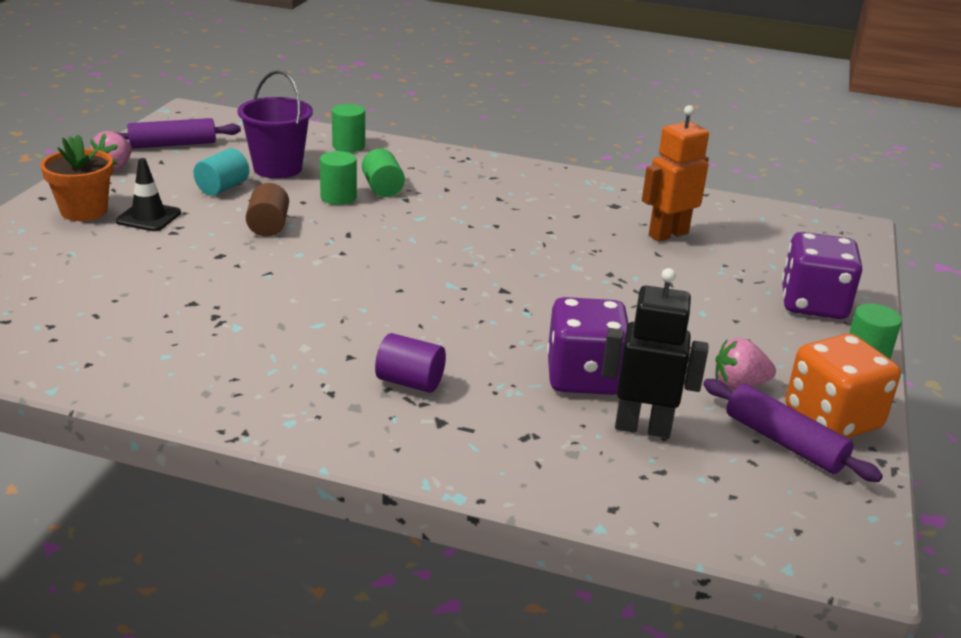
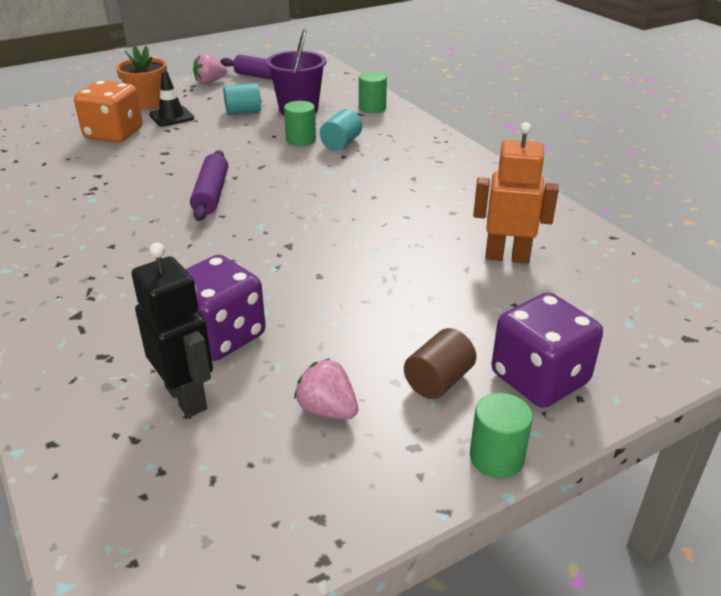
camera: 45 degrees right, 5 degrees up
(268, 226) = (224, 144): brown cylinder -> brown cylinder (438, 381)
(382, 188) = (341, 143): green cylinder -> turquoise cylinder
(410, 382) = (110, 279): purple cylinder -> none
(784, 442) = (269, 482): purple rolling pin -> purple rolling pin (211, 194)
(832, 418) = (352, 490): orange dice -> orange dice (114, 134)

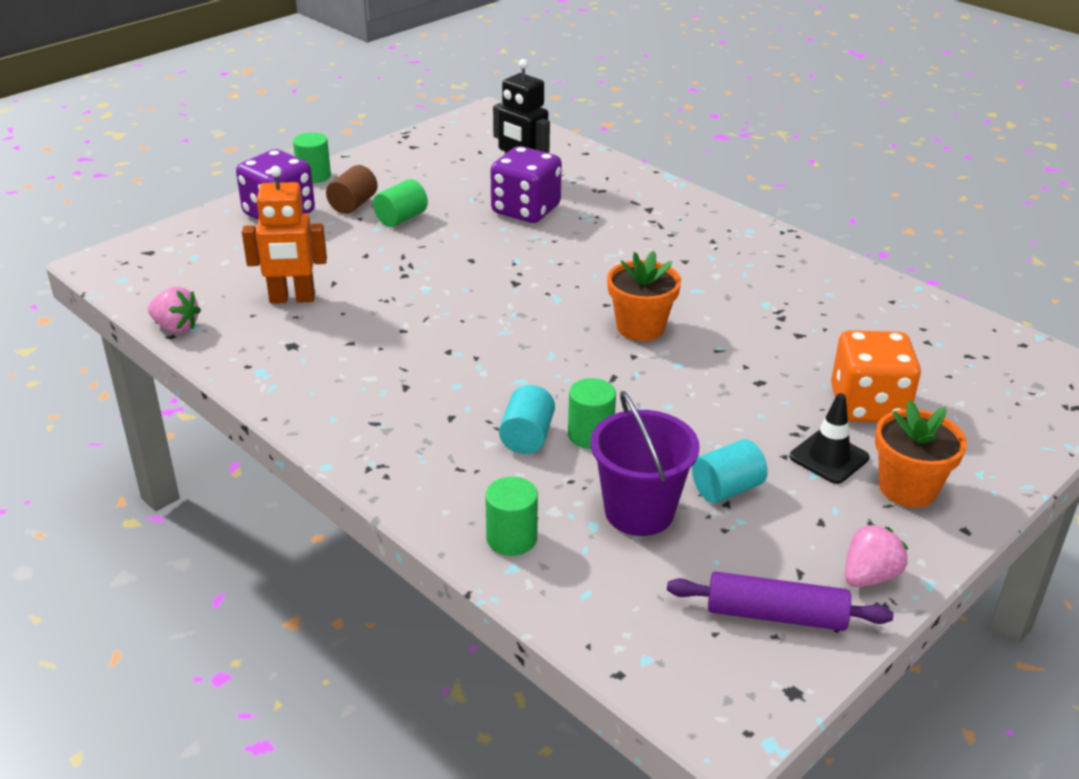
camera: 165 degrees right, 0 degrees up
(211, 194) = (640, 327): purple rolling pin -> orange flower pot
(327, 409) = (426, 183): pink strawberry -> pink strawberry (176, 327)
(379, 345) = (401, 218): none -> green cylinder

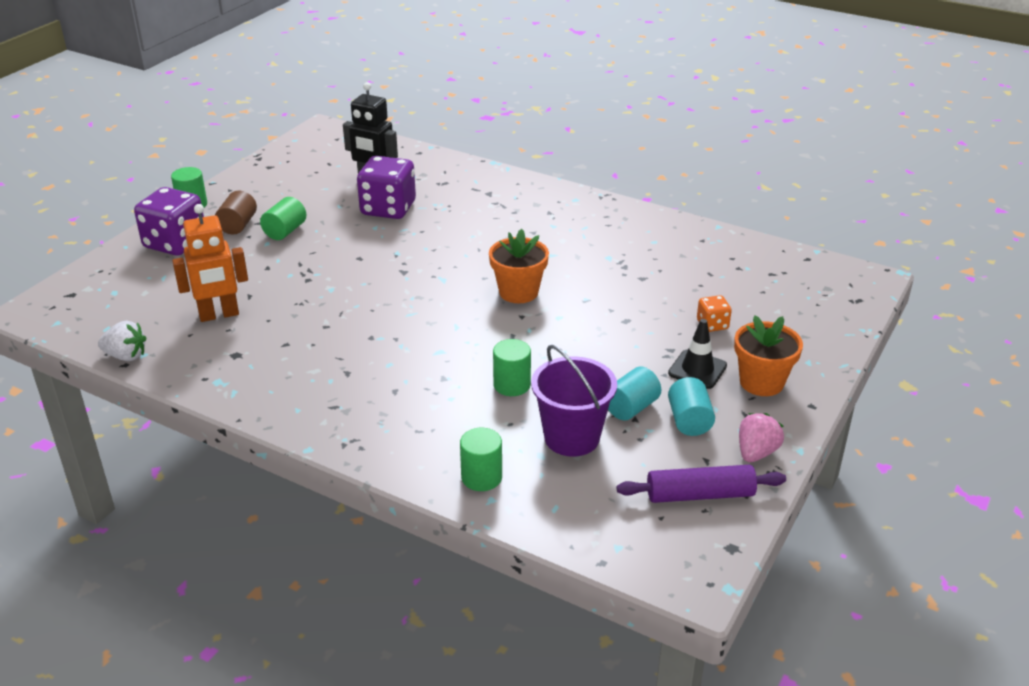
camera: 15 degrees left, 0 degrees up
(176, 327) = (126, 356): pink strawberry -> white strawberry
(527, 437) = (462, 395): turquoise cylinder -> turquoise cylinder (689, 421)
(868, 405) = (712, 325): orange dice -> orange dice, size x0.49

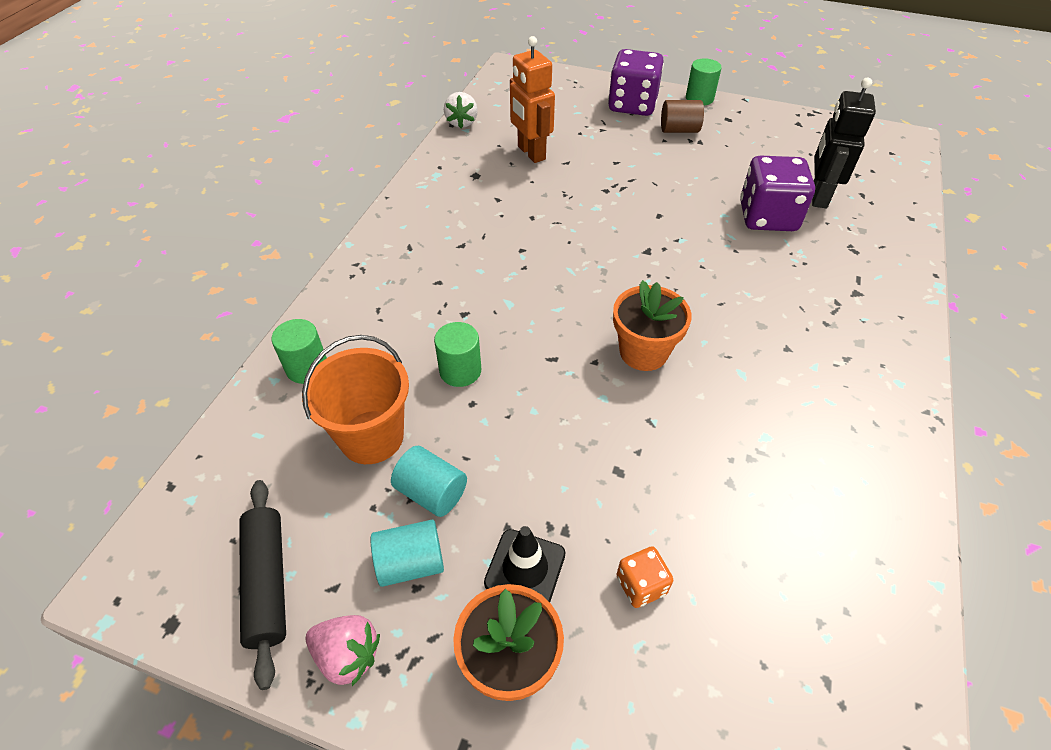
camera: 80 degrees right, 15 degrees up
(285, 231) = (683, 159): green cylinder -> none
(571, 438) = (371, 437): purple bucket -> orange bucket
(700, 495) = (267, 583): purple rolling pin -> black rolling pin

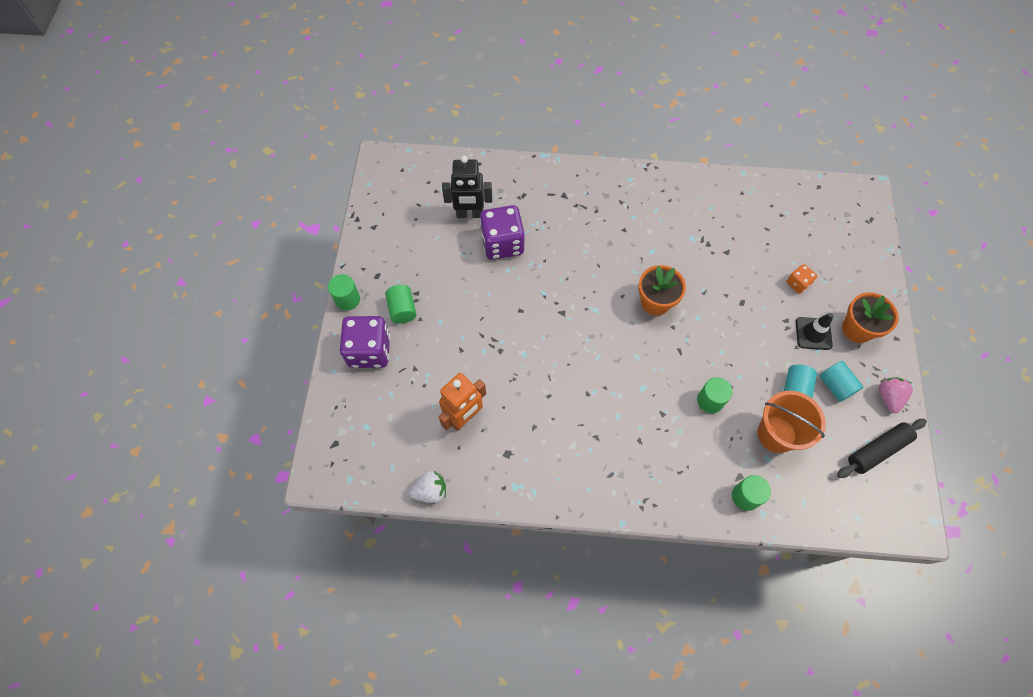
camera: 105 degrees left, 15 degrees up
(679, 130) = (402, 309): brown cylinder -> green cylinder

